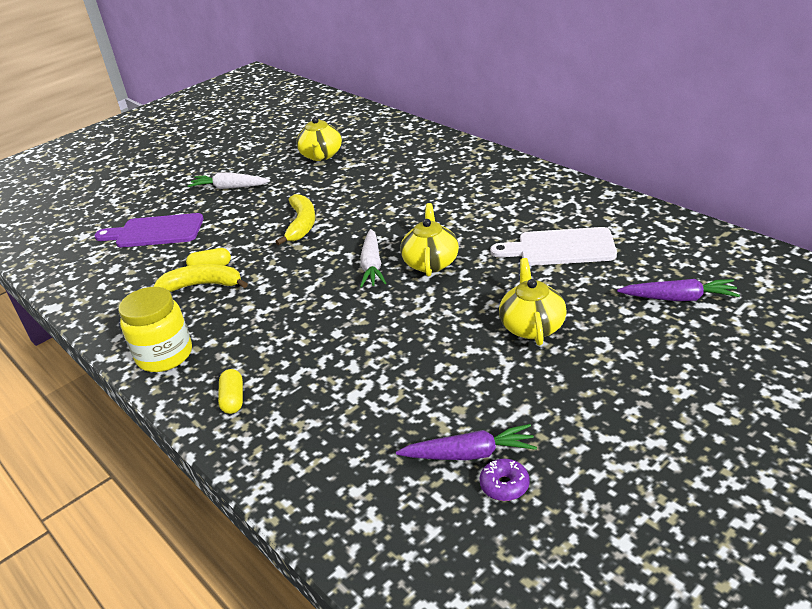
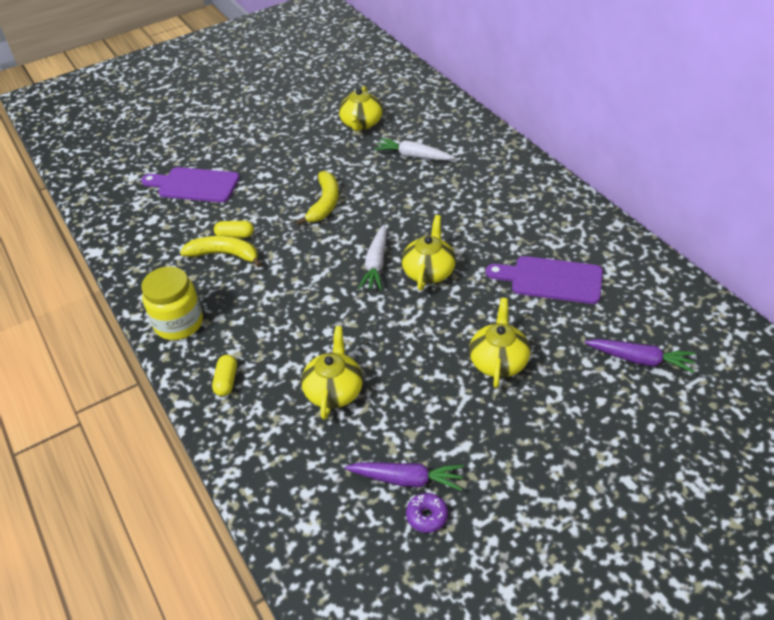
camera: 10 degrees right, 10 degrees up
(230, 187) = (270, 146): white carrot -> white carrot (413, 156)
(360, 385) = (334, 391): none -> yellow teapot
(560, 248) = (551, 280): white cutting board -> purple cutting board

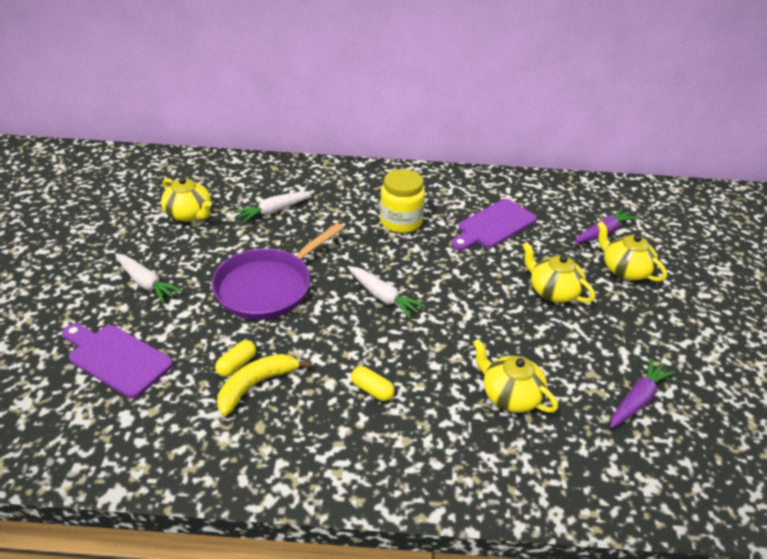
camera: 60 degrees left, 5 degrees down
(179, 323) = (319, 467): yellow jar -> yellow jar (400, 221)
(194, 185) = (116, 358): purple cutting board -> purple cutting board turned 75 degrees clockwise
(226, 381) = (436, 465): yellow capsule -> yellow capsule (372, 390)
(271, 152) = (146, 283): none -> white carrot
(324, 203) = (268, 287): yellow banana -> purple pan
(427, 516) = (680, 407): purple donut -> none
(429, 271) = (423, 274): yellow teapot -> yellow teapot (624, 270)

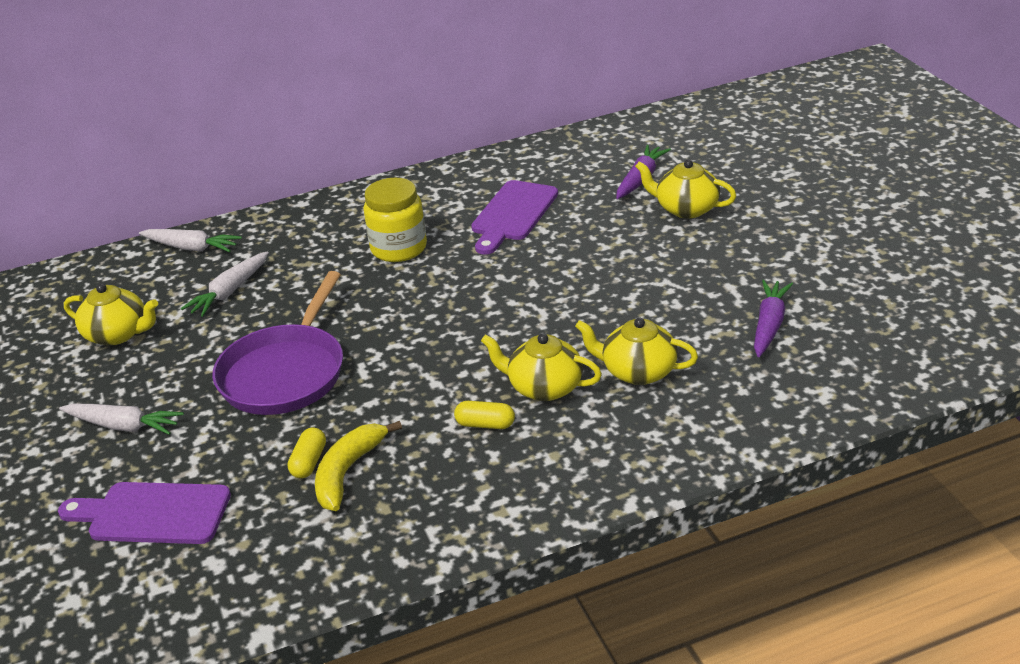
camera: 20 degrees left, 5 degrees down
(383, 297) = (433, 332): white carrot -> white carrot (191, 248)
(553, 291) = (621, 257): yellow teapot -> yellow teapot (544, 387)

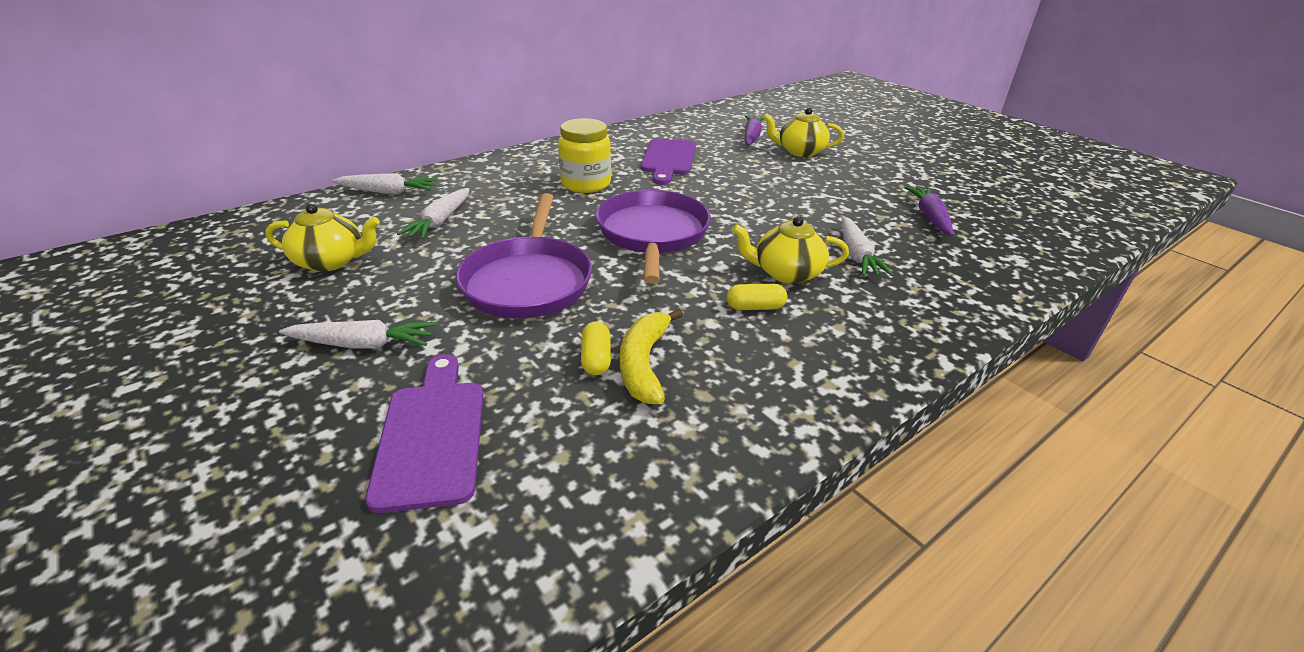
camera: 20 degrees left, 0 degrees up
(153, 514) = (431, 435): purple cutting board -> purple cutting board turned 90 degrees clockwise
(434, 325) = (652, 234): none -> purple pan
(638, 371) = (856, 255): yellow teapot -> white carrot

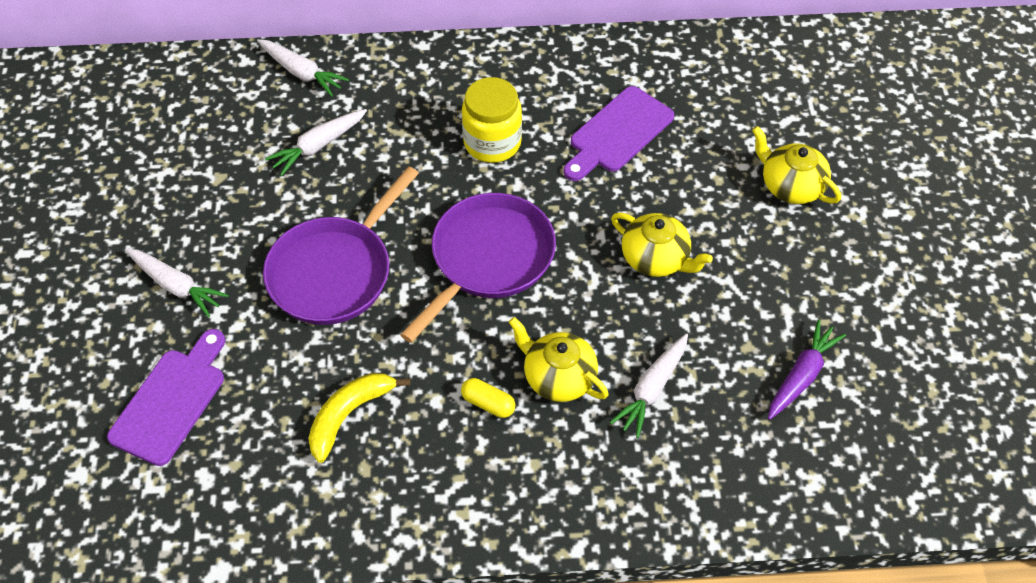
camera: 35 degrees right, 20 degrees up
(331, 261) = (203, 166): yellow teapot -> yellow teapot (656, 258)
(596, 358) = (319, 390): yellow capsule -> none
(751, 137) = (764, 127): purple carrot -> none

